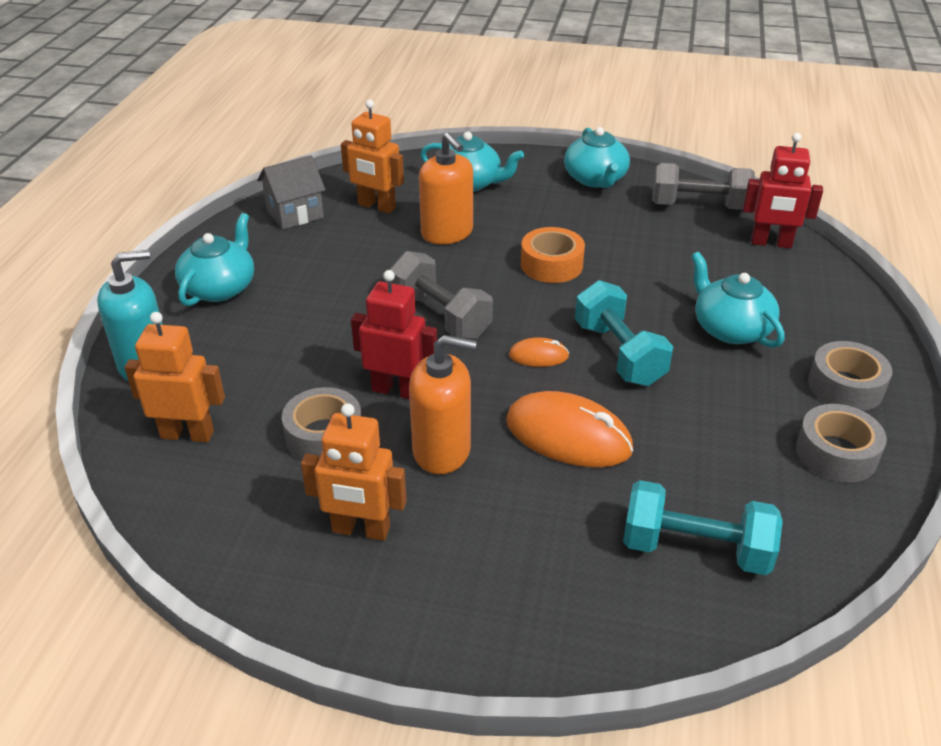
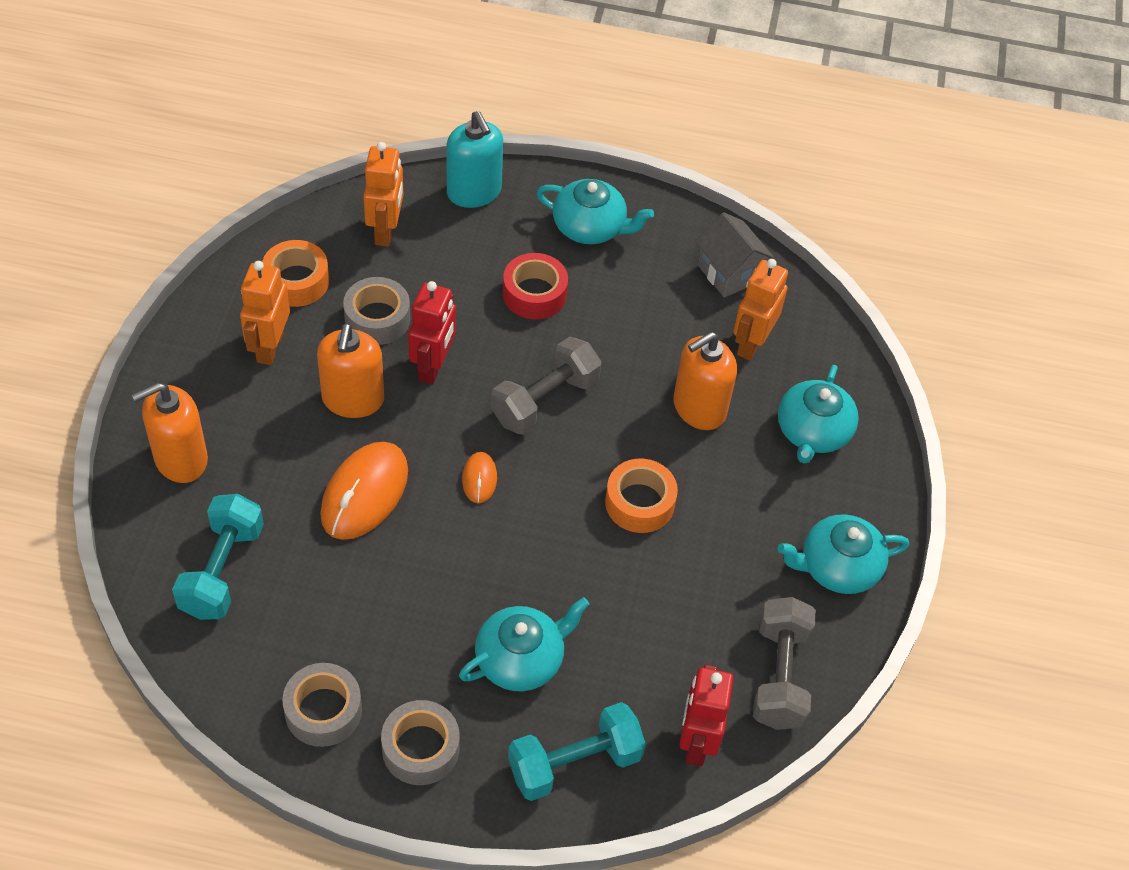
camera: 85 degrees right, 15 degrees up
(254, 511) = (296, 281): none -> orange tape
(303, 323) = (534, 294): none -> red tape
(541, 606) = (180, 459): none -> orange soap dispenser
(619, 354) = (480, 548): turquoise dumbbell -> turquoise dumbbell (574, 763)

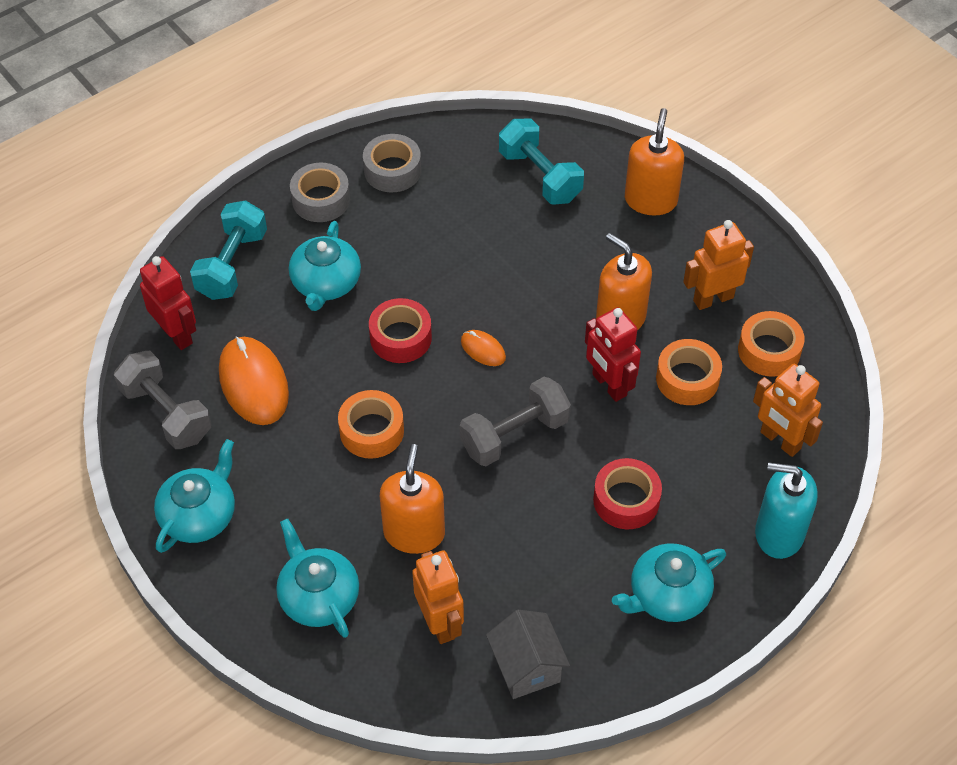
camera: 135 degrees right, 0 degrees up
(269, 347) = (713, 299): orange robot -> orange robot turned 75 degrees counterclockwise
(365, 493) = (531, 279): orange mouse -> orange mouse (253, 383)
(377, 318) = (687, 379): grey tape -> orange tape
(525, 550) = (400, 337): none -> red tape
(545, 400) = (514, 435): grey dumbbell -> grey dumbbell turned 60 degrees clockwise
(729, 273) = (526, 667): grey house -> grey house turned 60 degrees clockwise

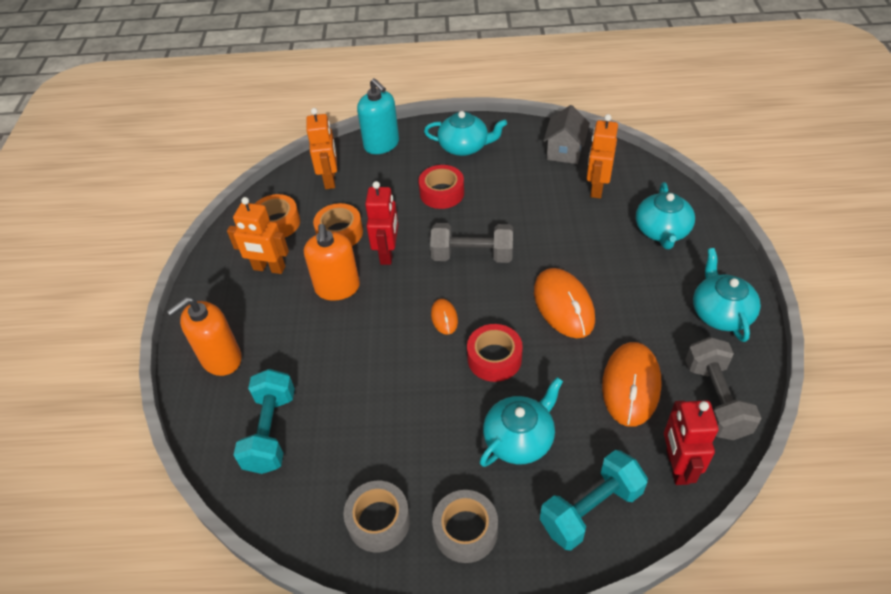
camera: 140 degrees left, 5 degrees down
(199, 515) = (720, 313): turquoise teapot -> turquoise teapot turned 105 degrees clockwise
(371, 431) = (563, 305): orange tape -> orange mouse
(414, 533) = (579, 235): orange soap dispenser -> none

